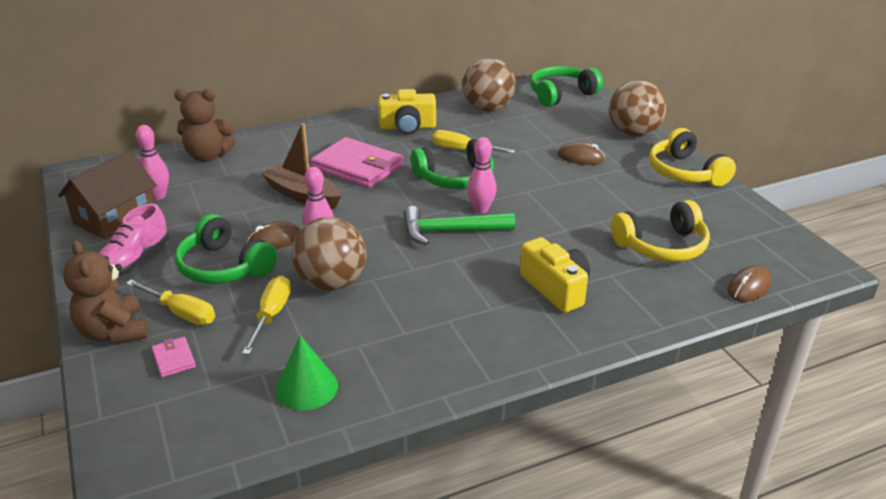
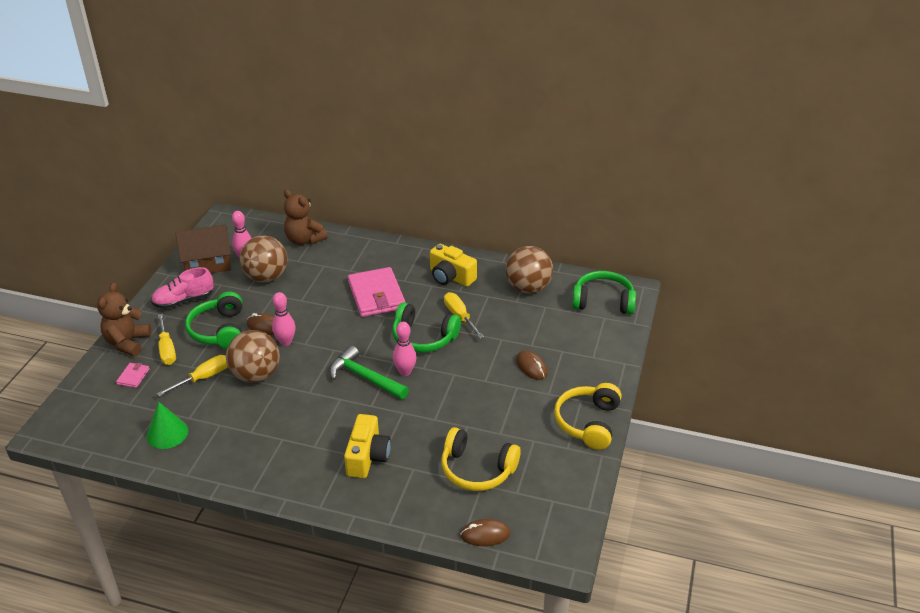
camera: 40 degrees right, 5 degrees up
(302, 195) = (318, 301): brown boat -> none
(633, 133) = (603, 367): brown ball -> brown ball (266, 277)

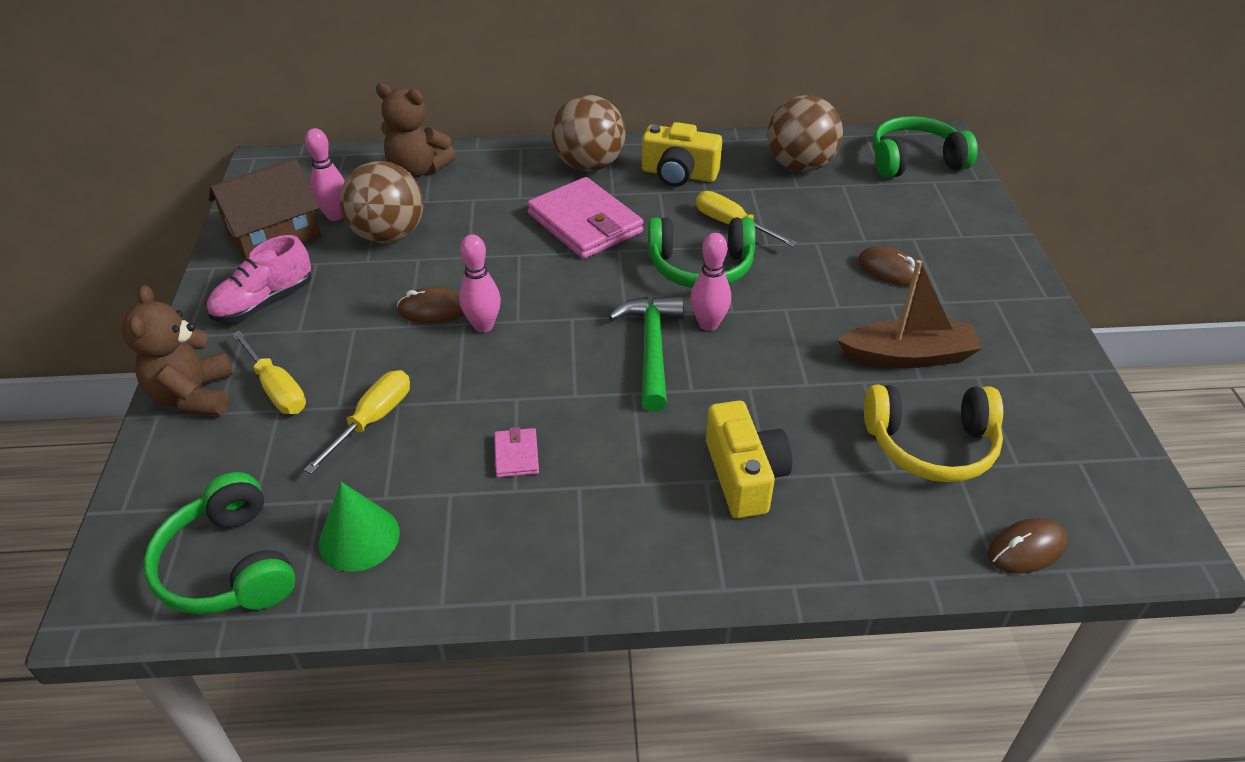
camera: 20 degrees left, 5 degrees up
(133, 376) = (236, 452): pink wallet -> pink wallet (516, 455)
(219, 330) = (356, 335): green headphones -> green headphones (229, 566)
(256, 375) = (465, 391): brown ball -> brown ball (589, 165)
(365, 378) = (651, 349): green hammer -> green hammer turned 75 degrees clockwise
(503, 419) = (908, 356): none -> brown boat
(588, 422) = (1031, 328): yellow headphones -> none

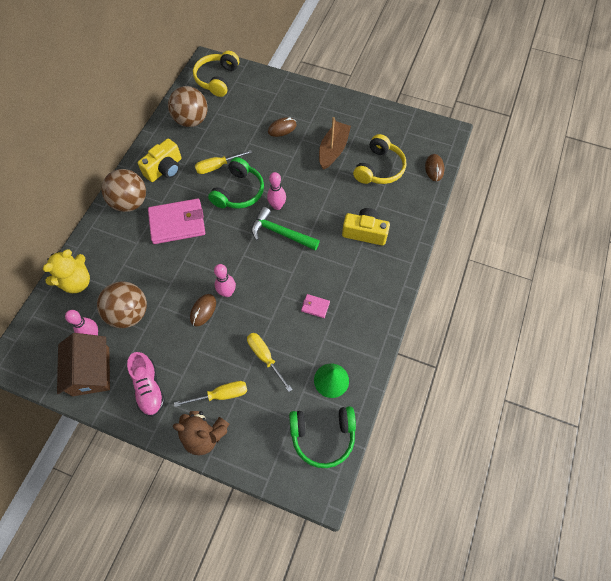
camera: 65 degrees left, 20 degrees up
(418, 170) = (77, 282): brown teddy bear -> yellow teddy bear
(914, 161) = (217, 79): green headphones -> yellow headphones

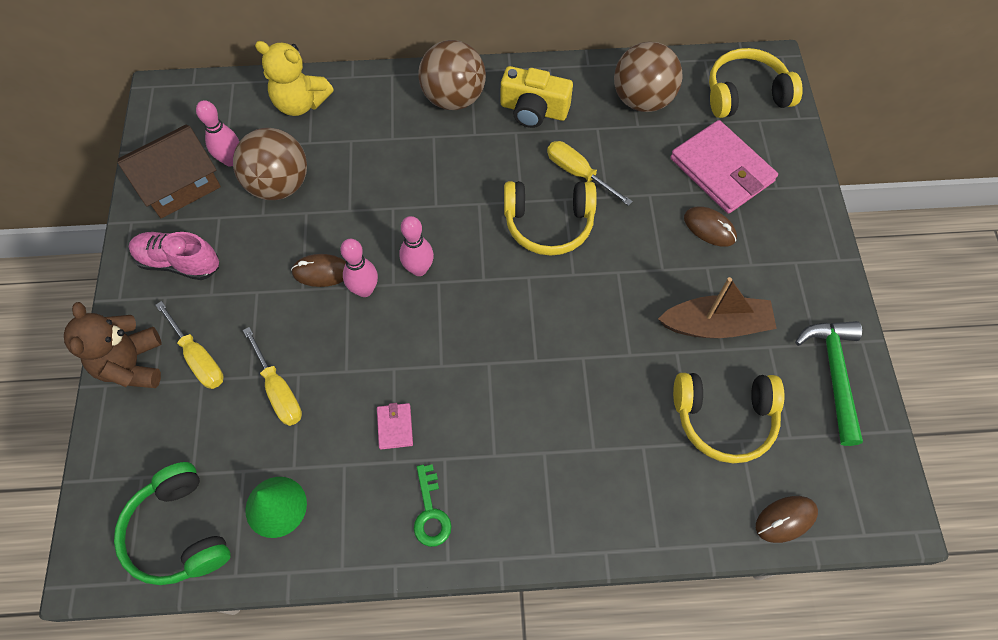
camera: 65 degrees right, 0 degrees up
(149, 388) = (179, 262): pink shoe -> pink shoe turned 60 degrees clockwise
(177, 223) = (449, 170): pink wallet -> pink wallet (721, 170)
(239, 192) = (548, 223): green headphones -> yellow headphones
(265, 357) = (279, 390): yellow screwdriver -> yellow screwdriver turned 120 degrees clockwise
(277, 206) = (552, 289): pink bowling pin -> pink bowling pin (419, 269)
(280, 233) = (504, 316): green hammer -> green hammer (833, 374)
(365, 232) = (574, 448): yellow camera -> none
(368, 307) = (430, 512): none -> green key

